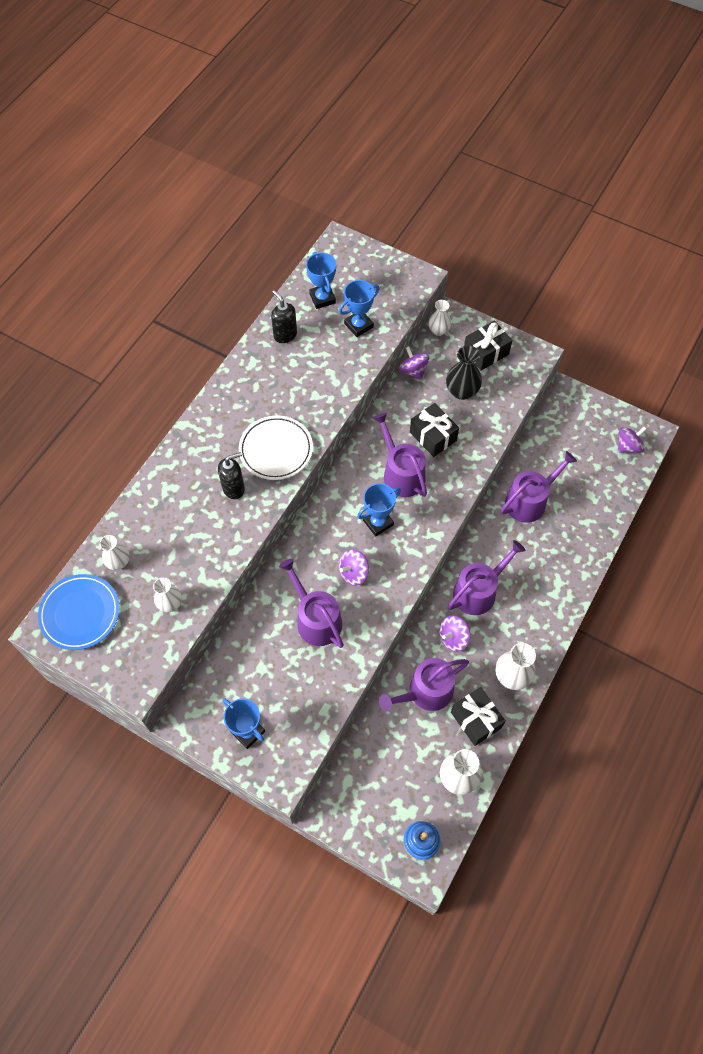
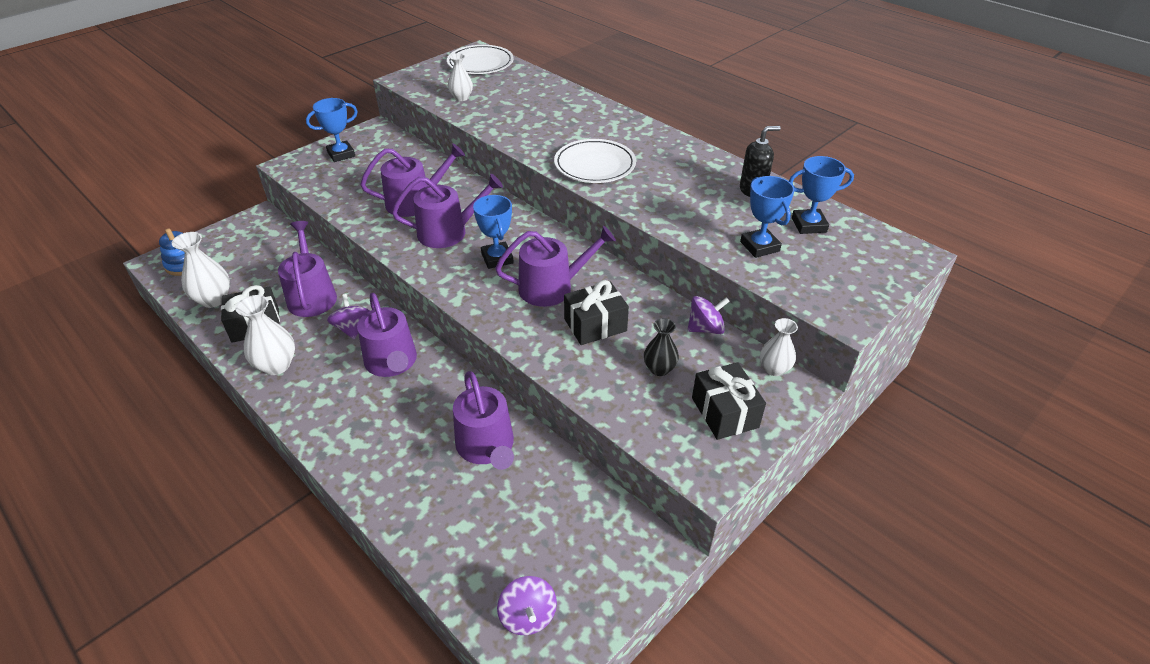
camera: 105 degrees right, 20 degrees down
(80, 613) = (480, 63): blue plate -> white plate
(118, 562) = (516, 80): white vase -> none
(234, 488) = (560, 137): black soap dispenser -> none
(353, 573) = (448, 232): purple spinning top -> purple watering can
(461, 391) = (659, 369): black vase -> black vase, size x0.66

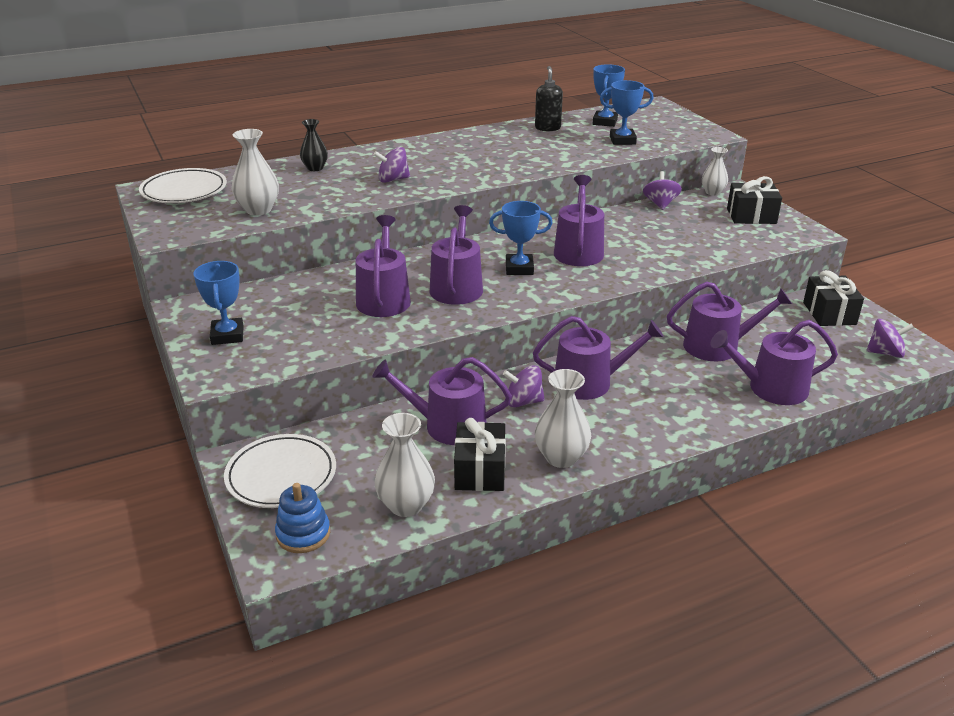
camera: 70 degrees left, 10 degrees down
(415, 500) = (770, 388): none -> purple watering can
(461, 98) = (258, 210): white vase -> white vase, size x1.51
(553, 136) = (393, 179): none -> purple spinning top
(595, 165) = (462, 171): white plate -> white plate (281, 475)
(595, 325) = (638, 242): black gift -> black gift (829, 313)
(659, 369) = (699, 228): black vase -> black vase (315, 168)

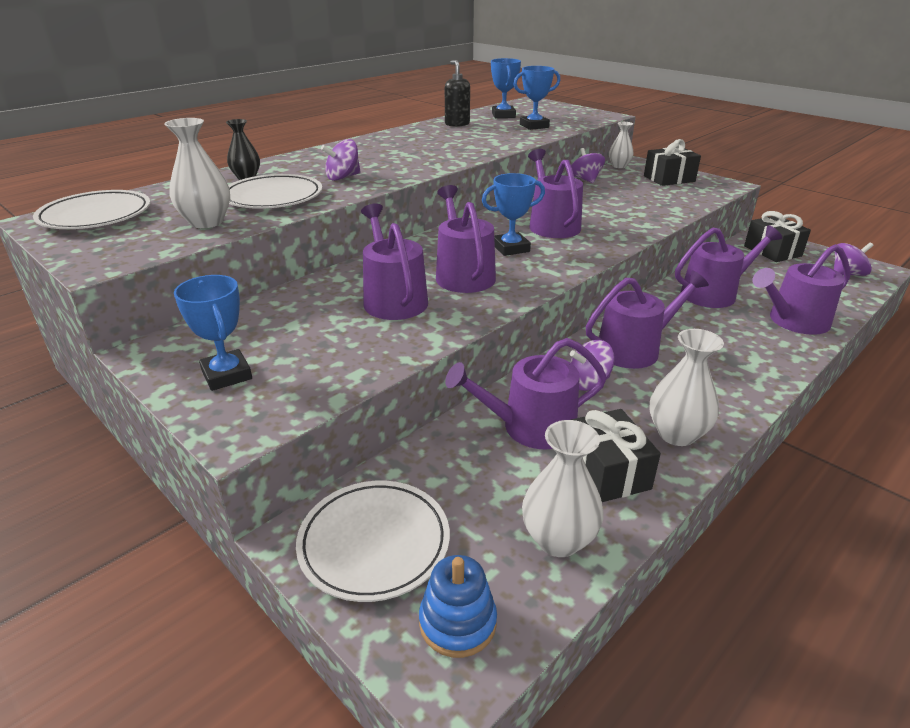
camera: 20 degrees left, 0 degrees up
(322, 192) = (273, 197): none -> white plate

